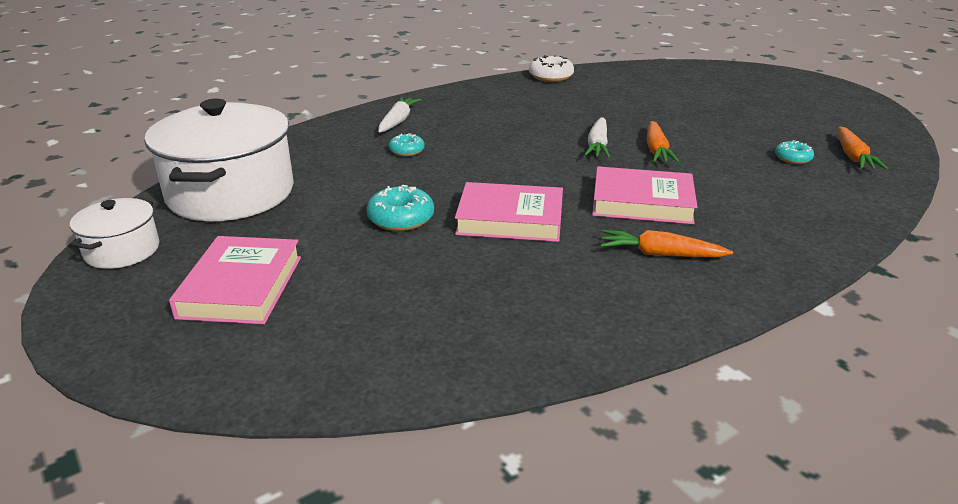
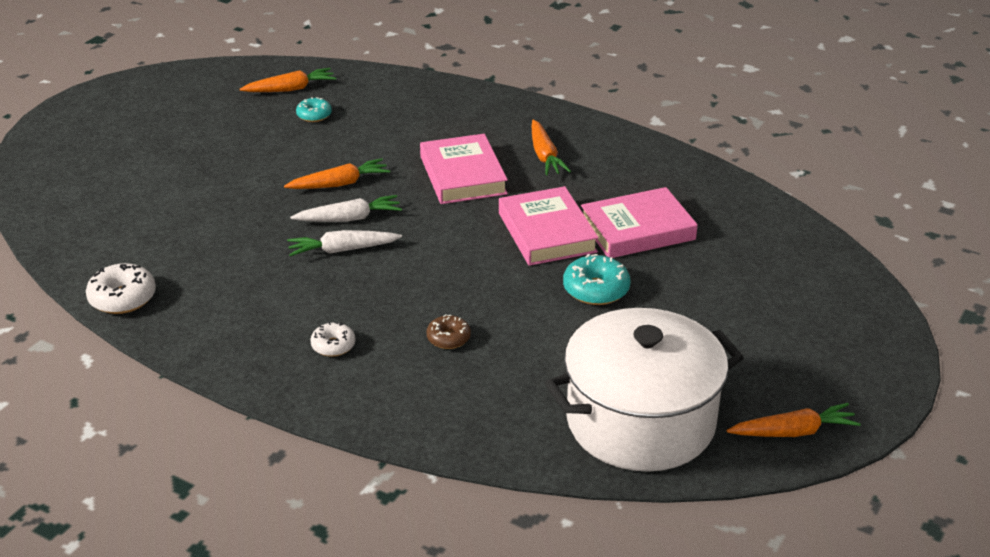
camera: 115 degrees left, 5 degrees up
(122, 250) = (793, 432): white pot -> orange carrot
(241, 286) = (768, 331): pink book -> pink book (637, 230)
(398, 121) = (364, 377): white carrot -> white carrot (342, 250)
(407, 151) = (448, 338): turquoise donut -> brown donut
(441, 118) = (333, 345): none -> white donut

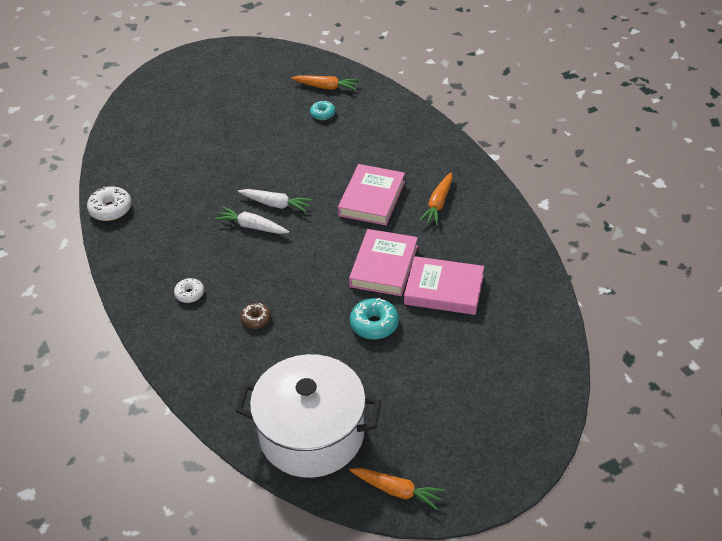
camera: 35 degrees right, 10 degrees up
(339, 184) = (292, 175): orange carrot -> none

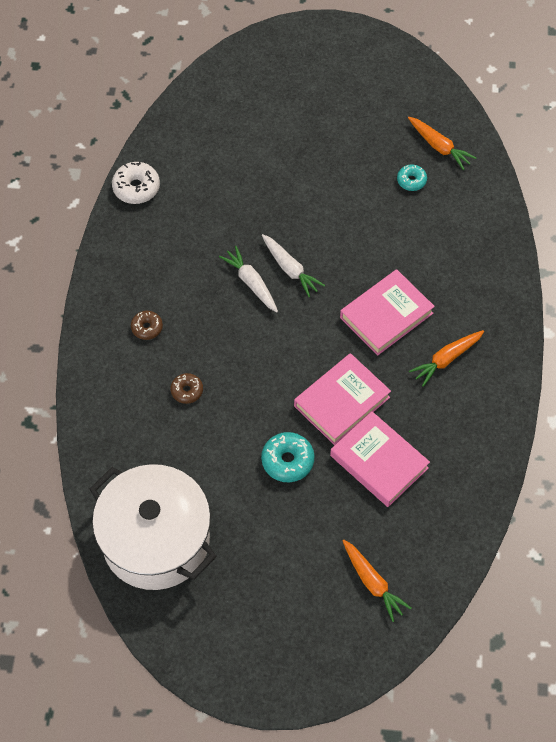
camera: 30 degrees right, 15 degrees up
(189, 294) = (147, 328): white donut -> brown donut
(397, 490) = (189, 640): orange carrot -> orange carrot (372, 583)

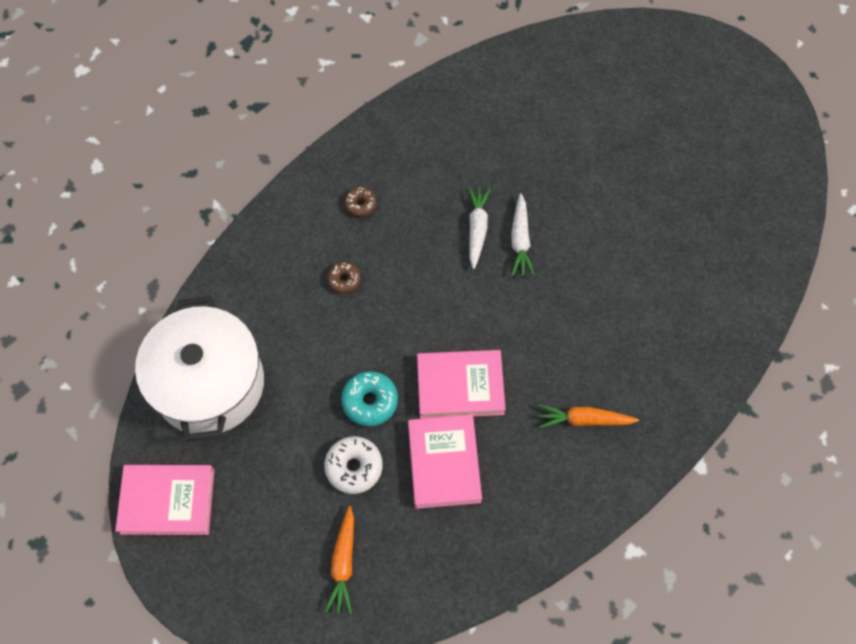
camera: 40 degrees right, 5 degrees up
(136, 188) = (456, 84): white donut -> white donut (354, 467)
(386, 315) = (566, 341): pink book -> pink book (168, 501)
(411, 181) = (696, 239): turquoise donut -> none
(439, 147) = (750, 226): orange carrot -> none

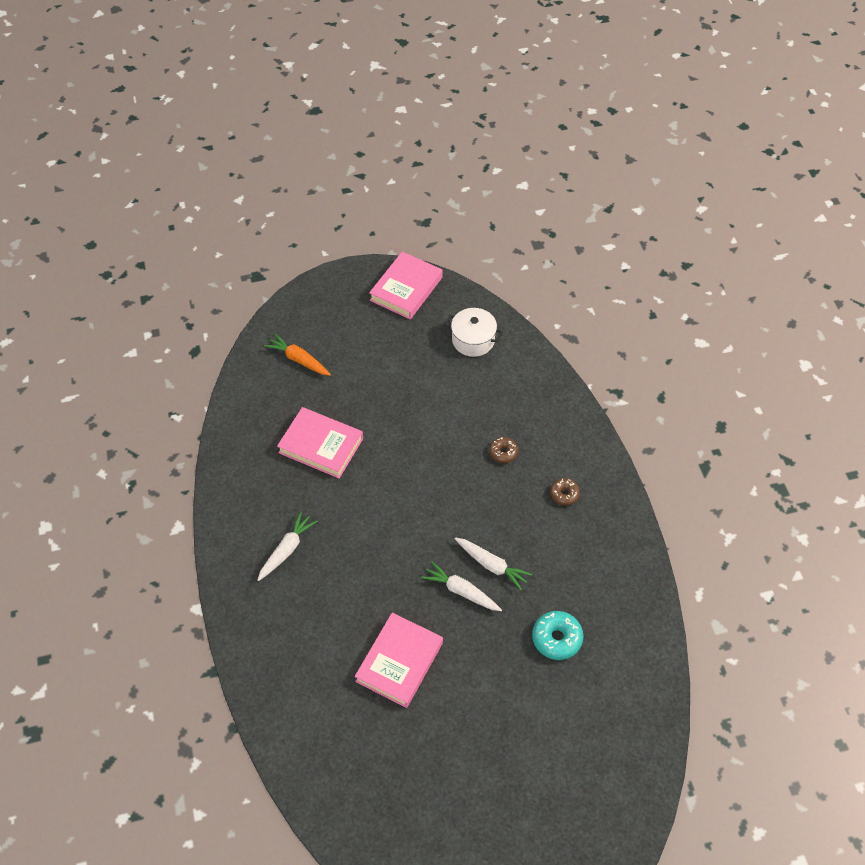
camera: 120 degrees right, 10 degrees down
(209, 384) = (473, 340): white pot -> white pot, size x0.50
(354, 467) = (356, 393): white donut -> none
(370, 401) = (396, 424): turquoise donut -> turquoise donut (556, 638)
(460, 386) = (368, 484): pink book -> pink book (399, 662)
(584, 420) = (287, 550): orange carrot -> white carrot

